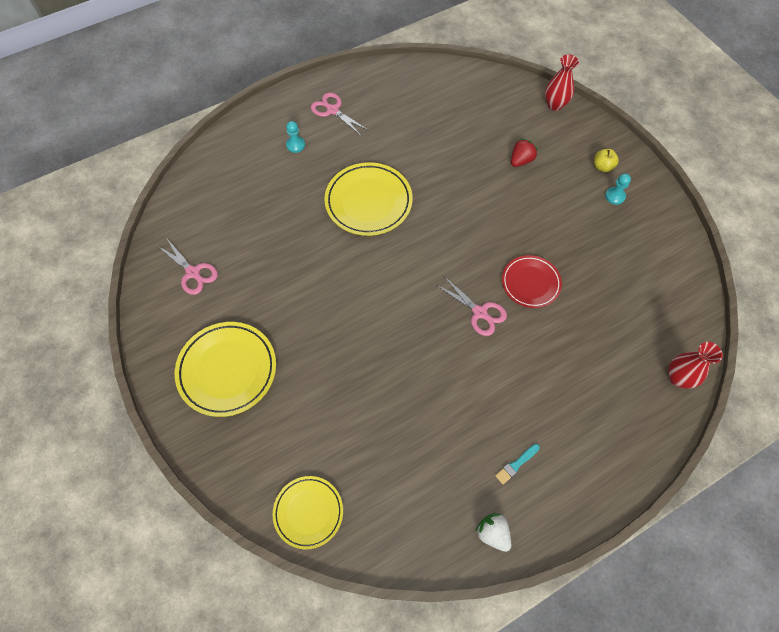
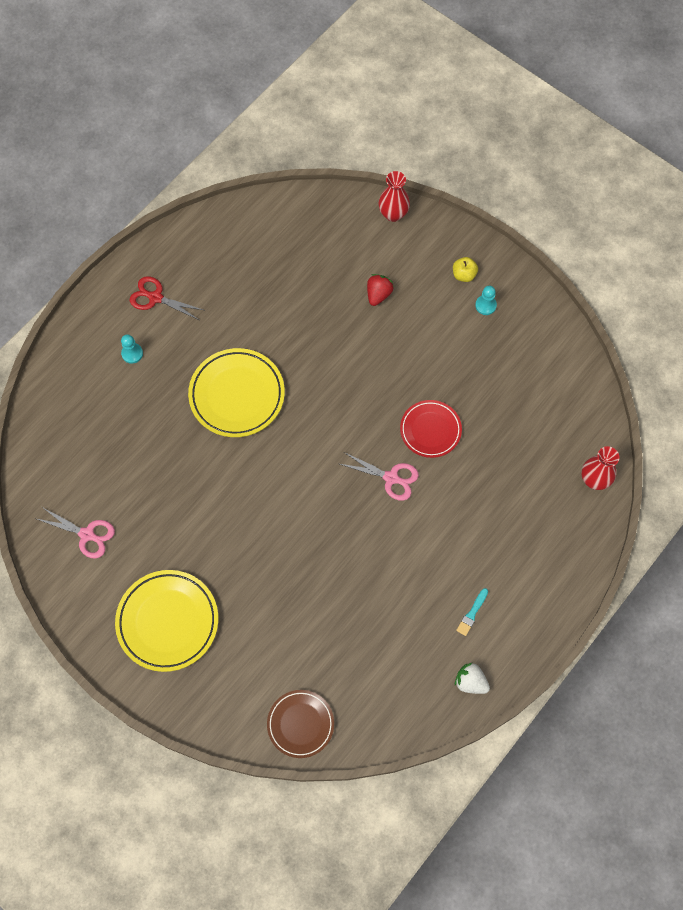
camera: 20 degrees left, 5 degrees up
(308, 512) = (300, 724): yellow plate -> brown plate
(332, 110) = (155, 297): pink scissors -> red scissors

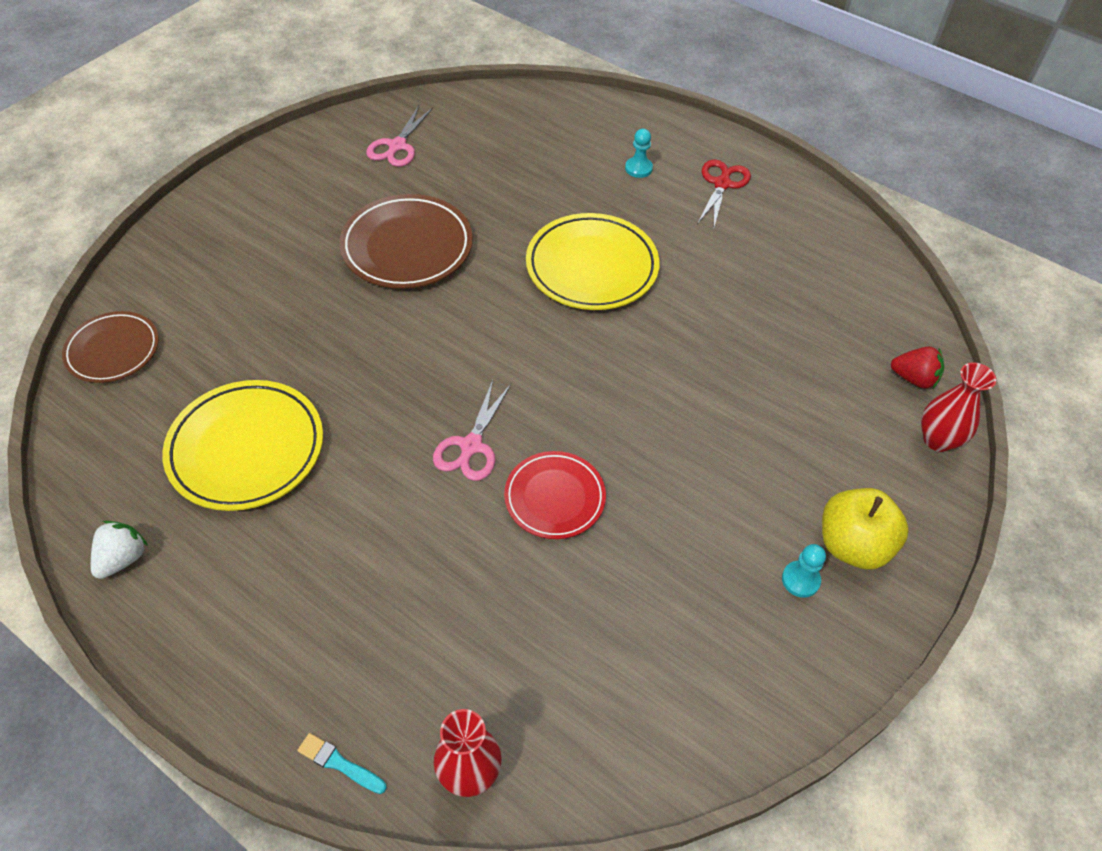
camera: 85 degrees right, 15 degrees down
(167, 622) = (278, 218): yellow plate -> yellow plate (246, 449)
(207, 523) = (407, 247): none -> brown plate
(378, 294) = (784, 423): red strawberry -> red strawberry (913, 378)
(464, 275) = (852, 545): yellow apple -> yellow apple, size x1.81
(472, 613) = (236, 560): turquoise brush -> turquoise brush (339, 763)

